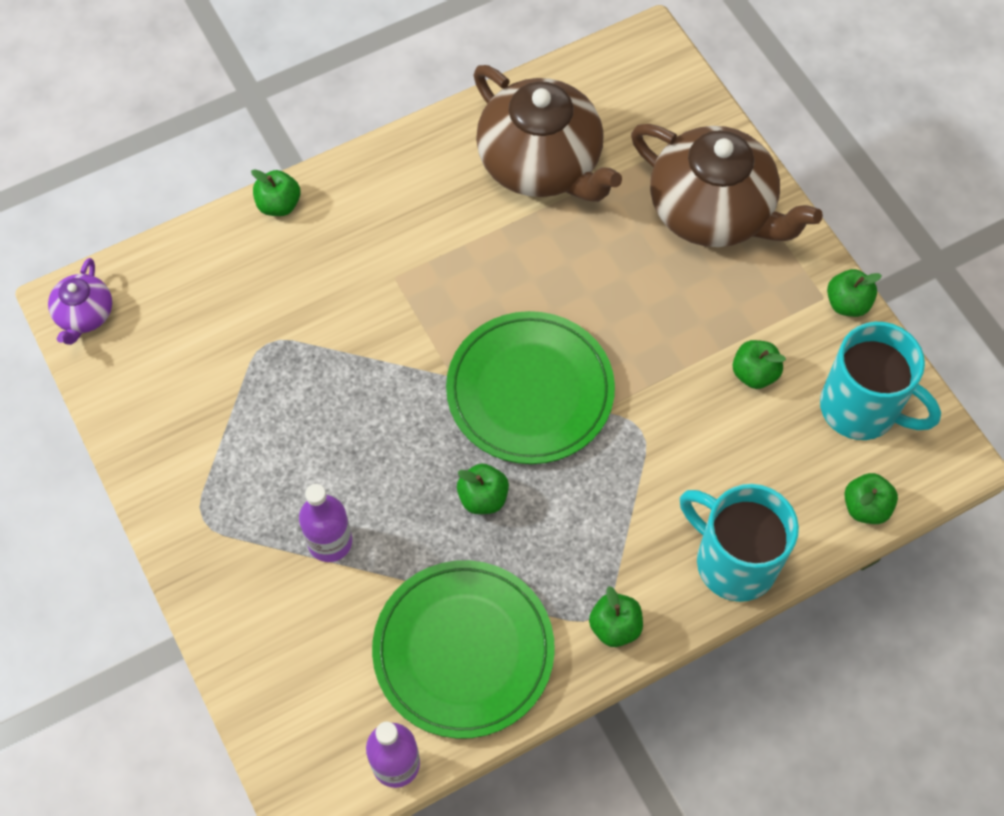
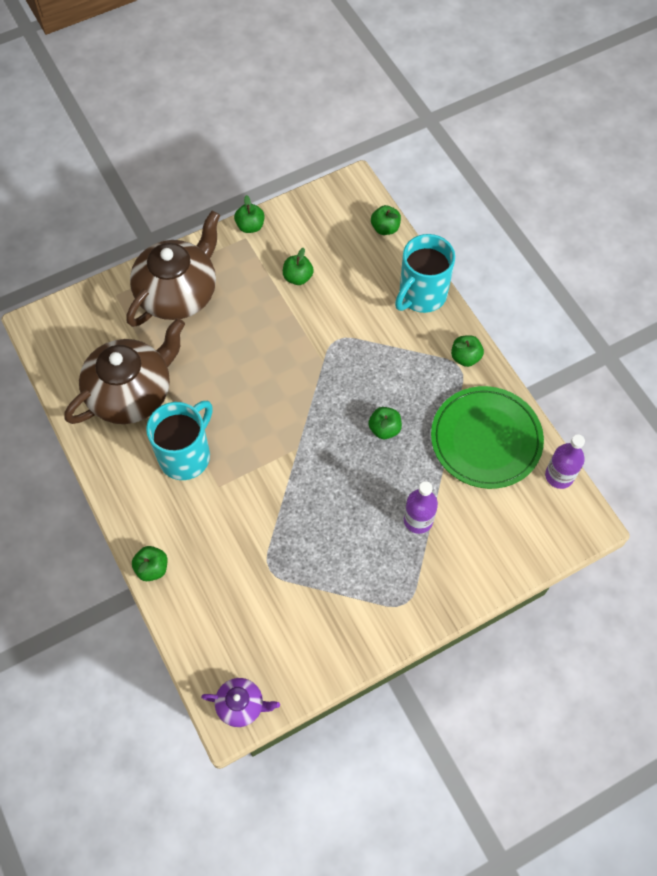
camera: 90 degrees left, 0 degrees up
(530, 391) = (308, 401): green plate -> none
(861, 409) = (322, 225): turquoise mug -> turquoise mug (186, 455)

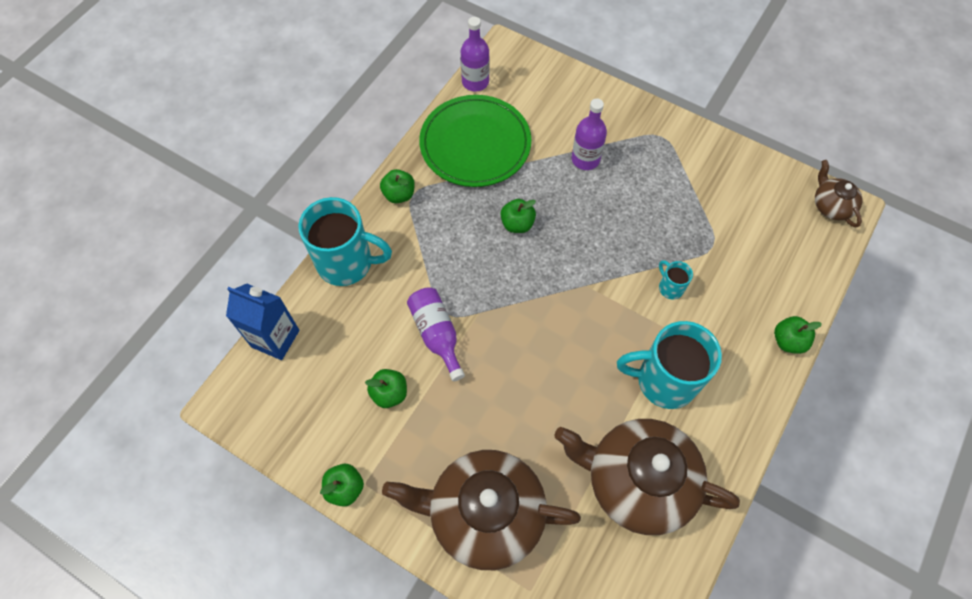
camera: 120 degrees left, 0 degrees up
(241, 705) = (831, 206): purple teapot -> brown teapot
(255, 509) = (670, 287): none -> turquoise mug
(323, 326) = (437, 334): none -> purple bottle
(385, 228) = (275, 338): green apple -> blue carton

